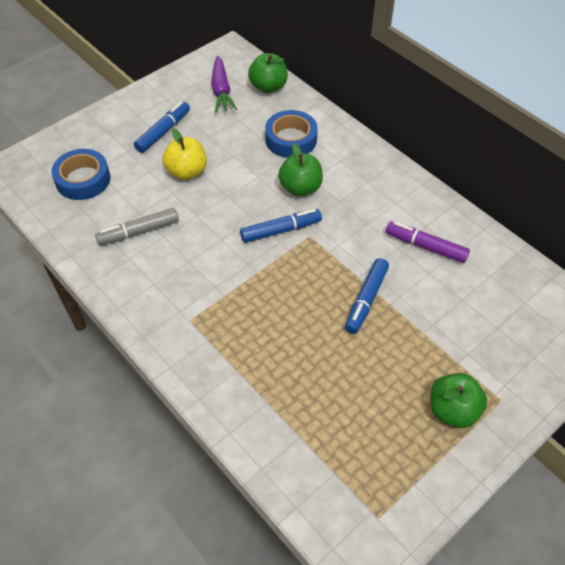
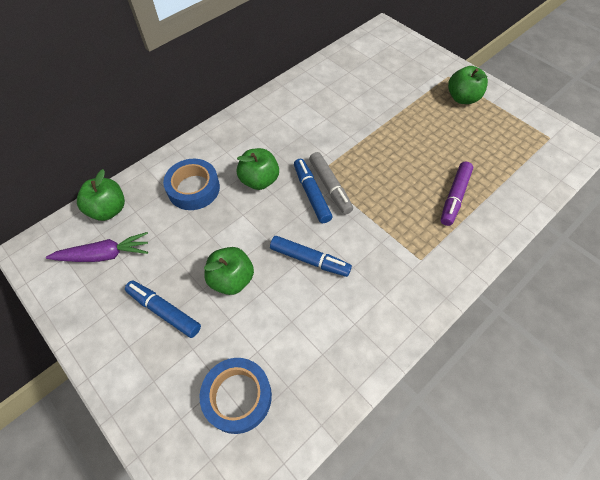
camera: 90 degrees left, 5 degrees up
(138, 232) = (319, 318): grey marker -> grey marker (330, 187)
(187, 171) = (232, 279): yellow apple -> green apple
(366, 300) = (380, 138): blue marker -> blue marker (310, 260)
(425, 246) = (324, 102): purple marker -> purple marker (454, 197)

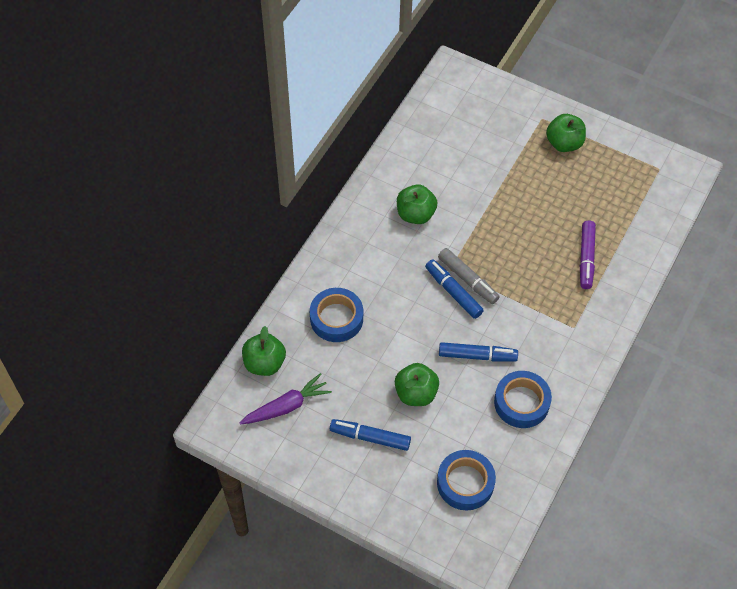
camera: 20 degrees left, 0 degrees up
(259, 180) = (397, 292): green apple -> green apple (415, 214)
(337, 323) = (521, 402): none -> blue tape

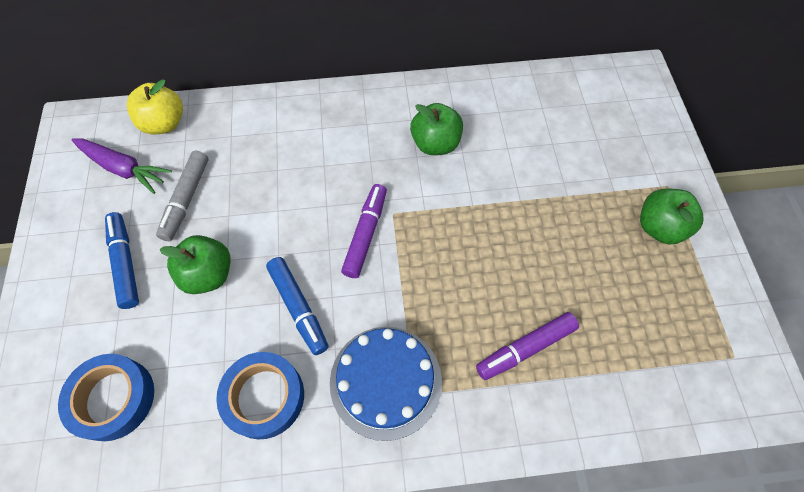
camera: 55 degrees right, 5 degrees up
(264, 363) = (164, 123): green apple -> yellow apple
(336, 318) = (256, 150): blue tape -> none
(453, 292) = (366, 234): blue marker -> purple marker
(468, 280) = (393, 238): grey marker -> grey marker (186, 199)
(556, 337) = (385, 381): none -> blue cake

